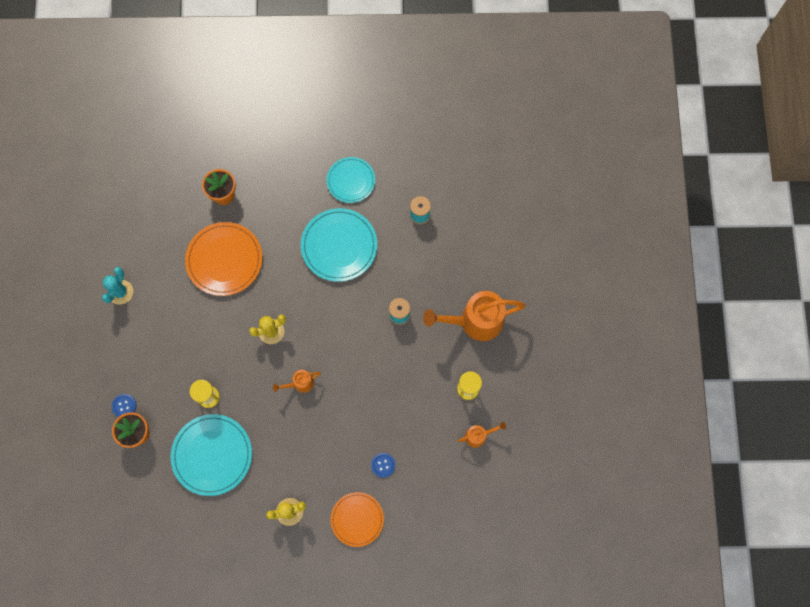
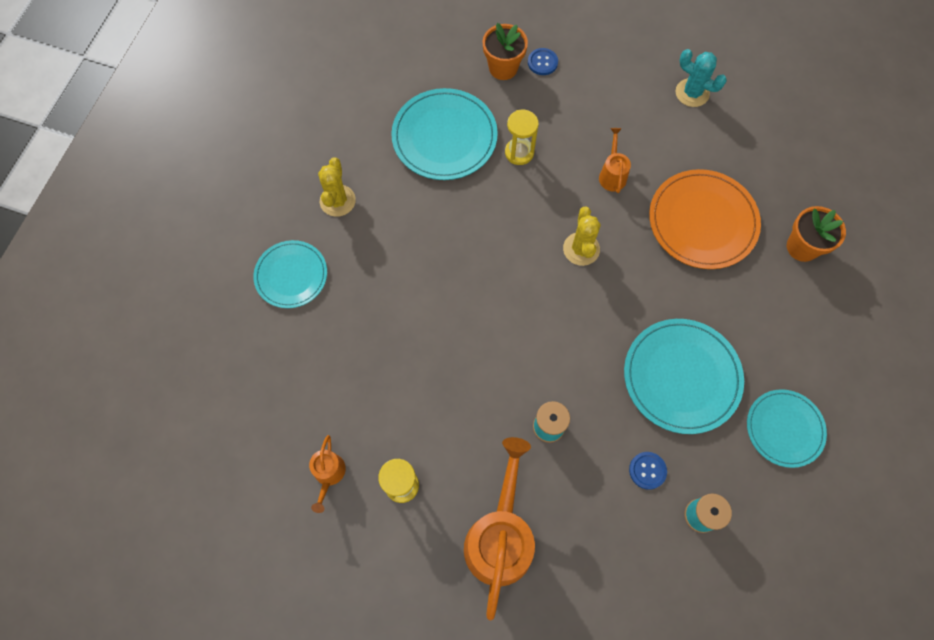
camera: 110 degrees right, 5 degrees down
(300, 383) = (496, 262): orange watering can -> orange watering can (612, 174)
(357, 519) = (291, 275): orange plate -> turquoise plate
(383, 465) = (345, 330): blue button -> blue button (647, 470)

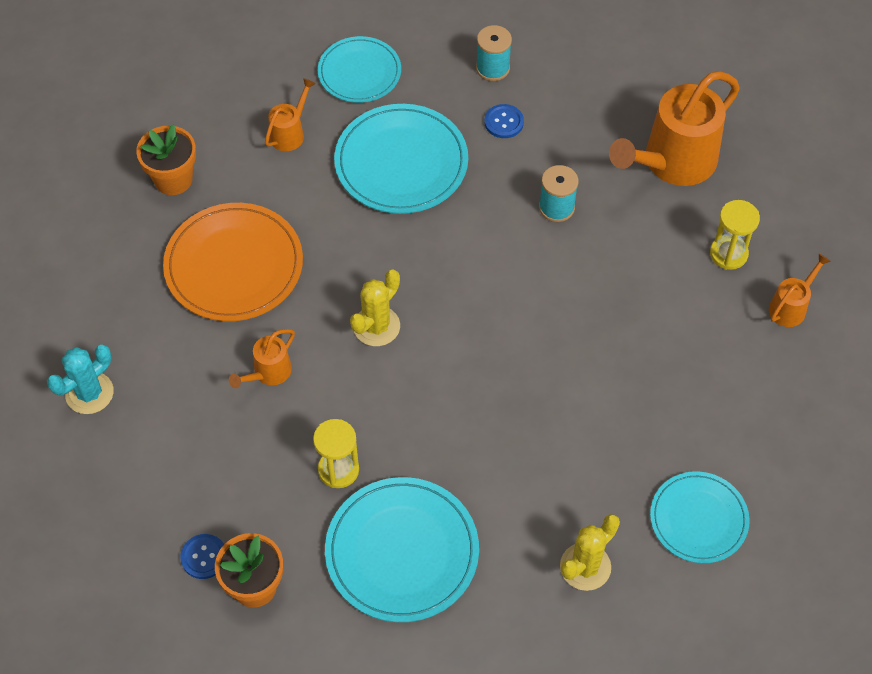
camera: 140 degrees left, 10 degrees down
(692, 93) = (89, 393): turquoise cactus -> turquoise cactus turned 60 degrees clockwise
(773, 339) = (290, 133): none -> orange watering can

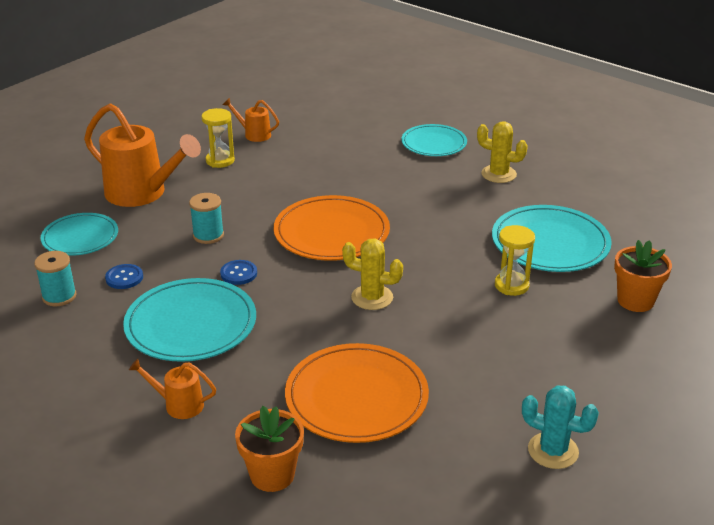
camera: 110 degrees left, 25 degrees down
(204, 557) = (637, 332): blue button -> blue button (238, 273)
(268, 373) = (454, 344): orange watering can -> none
(359, 72) = (83, 377): turquoise plate -> turquoise plate (80, 237)
(516, 326) = (331, 232): none -> orange plate

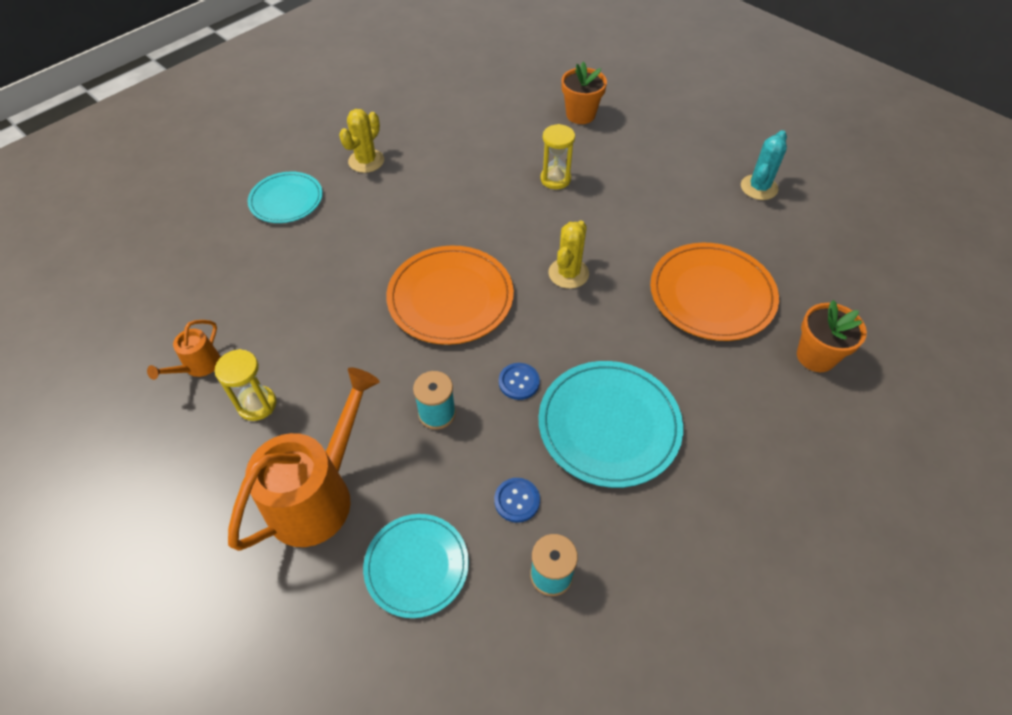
camera: 85 degrees left, 20 degrees up
(178, 405) = (737, 431): orange watering can -> none
(550, 243) = (493, 146): turquoise plate -> none

